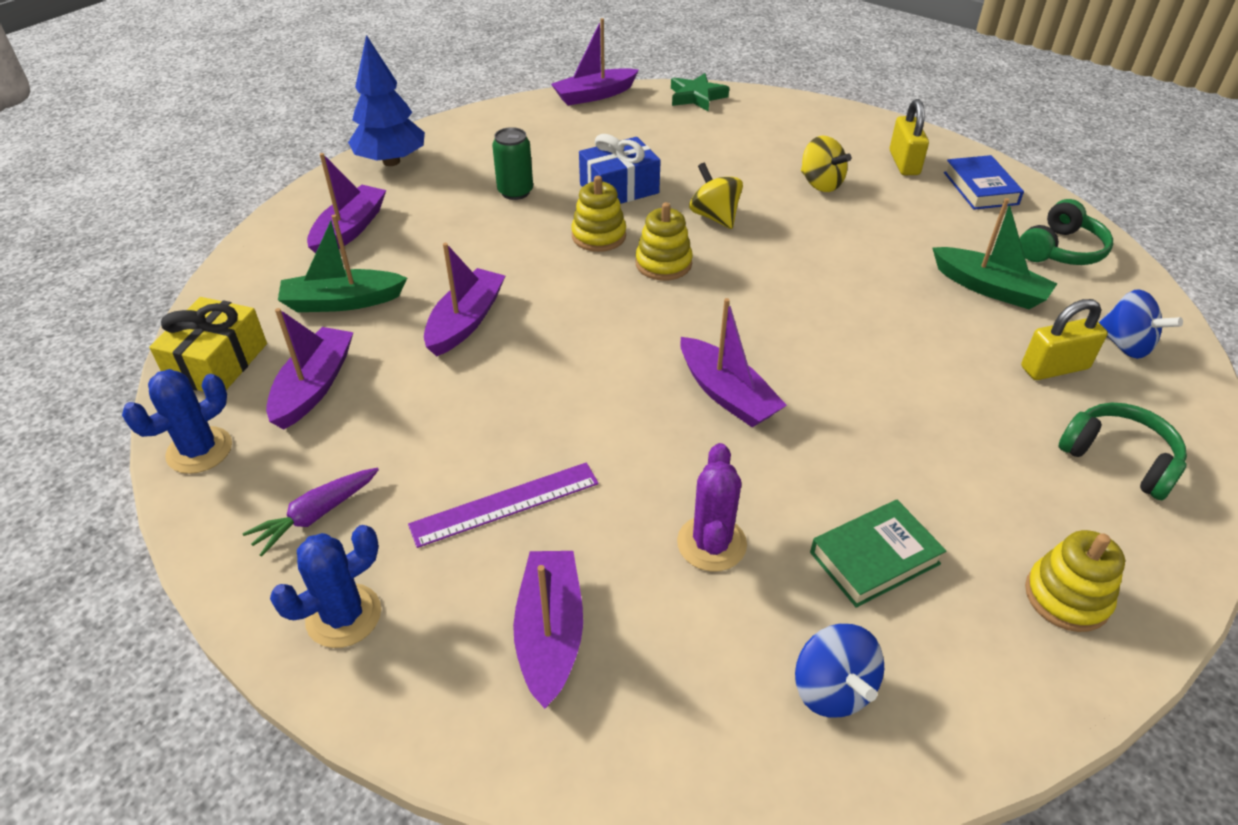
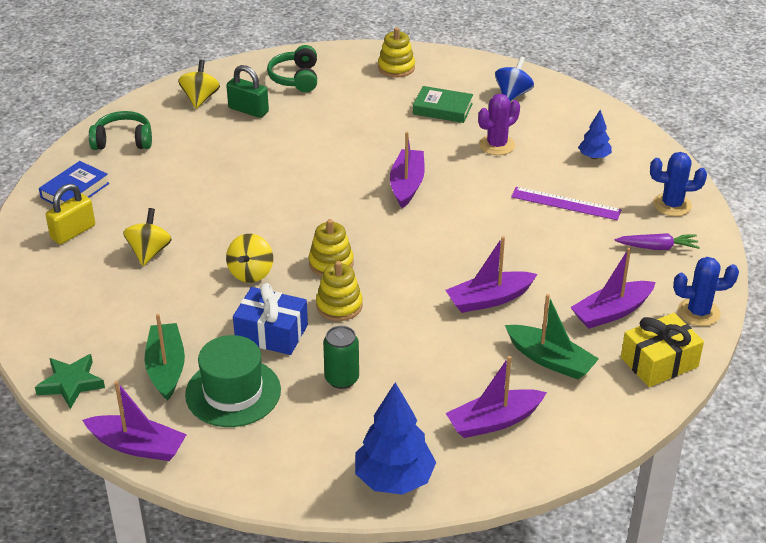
camera: 135 degrees left, 5 degrees down
(550, 633) = (594, 156): purple boat -> blue tree
(583, 145) = (233, 392): none -> green hat
(989, 288) = (198, 149): green boat -> green boat (166, 368)
(1054, 368) = (248, 110): yellow padlock -> green padlock
(1125, 345) = (200, 98): blue spinning top -> yellow spinning top

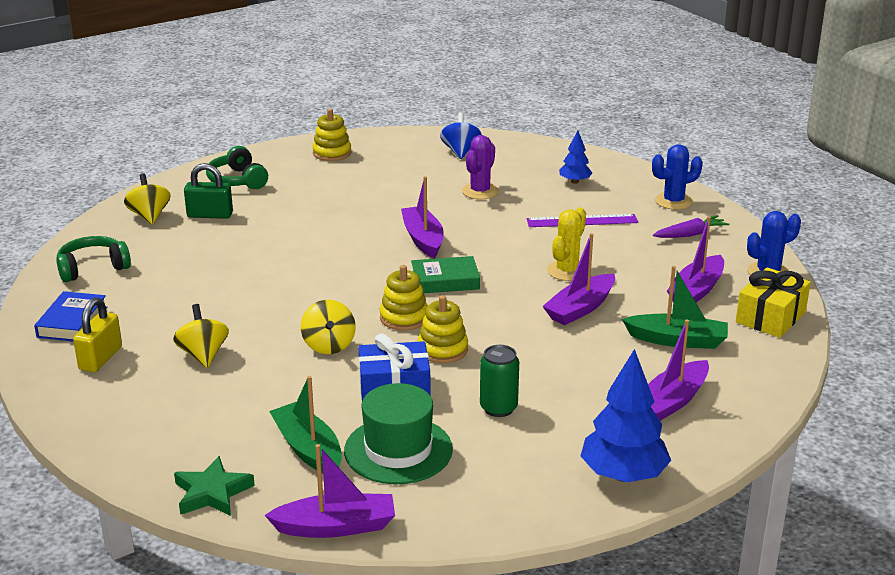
camera: 25 degrees left, 10 degrees down
(442, 109) = (405, 175): green book -> green book (445, 280)
(509, 255) = (567, 271): none -> yellow cactus

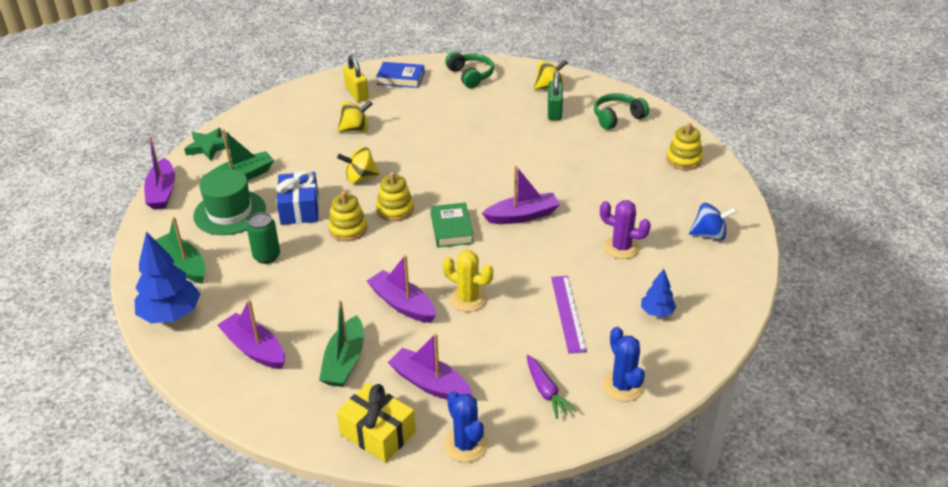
camera: 90 degrees right, 10 degrees up
(100, 358) = (357, 94): yellow padlock -> yellow padlock turned 45 degrees clockwise
(519, 479) = (183, 265): none -> green boat

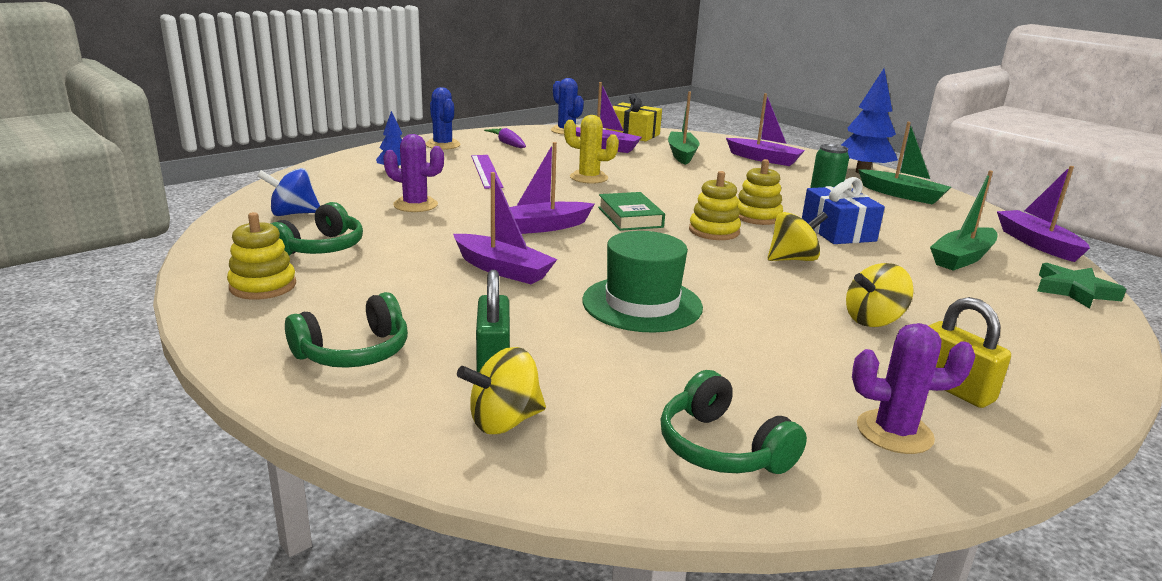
camera: 170 degrees right, 15 degrees down
(229, 212) = (918, 228): green hat -> green hat (642, 304)
(400, 78) = (894, 432): blue book -> purple cactus
(402, 304) = (653, 176): purple boat -> purple boat (503, 269)
(669, 193) = (320, 248): none -> green headphones

